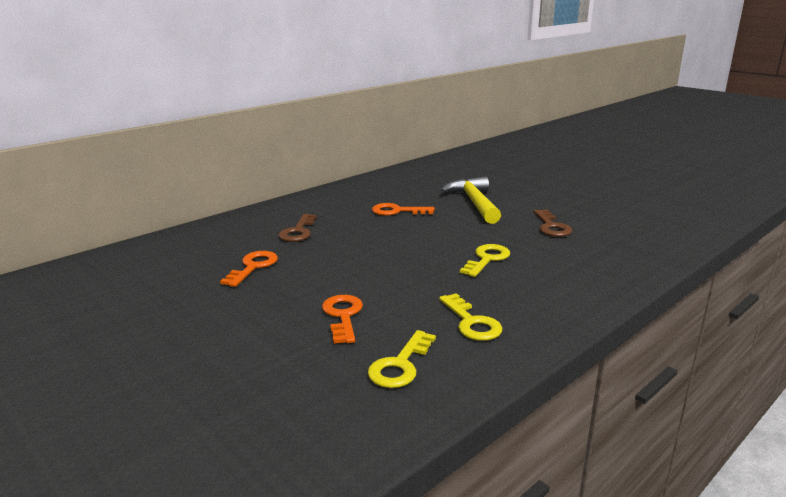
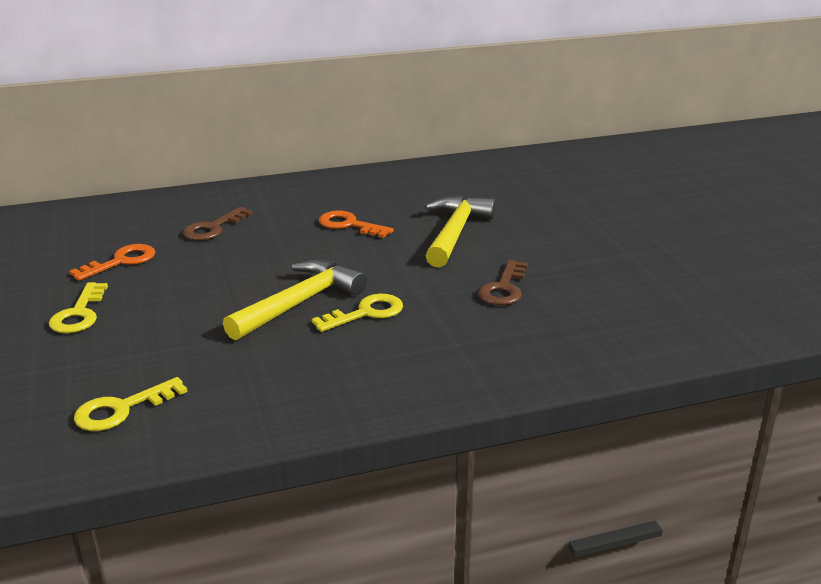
camera: 25 degrees right, 5 degrees up
(343, 316) = (135, 341): orange key -> none
(432, 263) = (300, 303): none -> yellow hammer
(471, 322) = (247, 384): yellow key -> yellow key (79, 314)

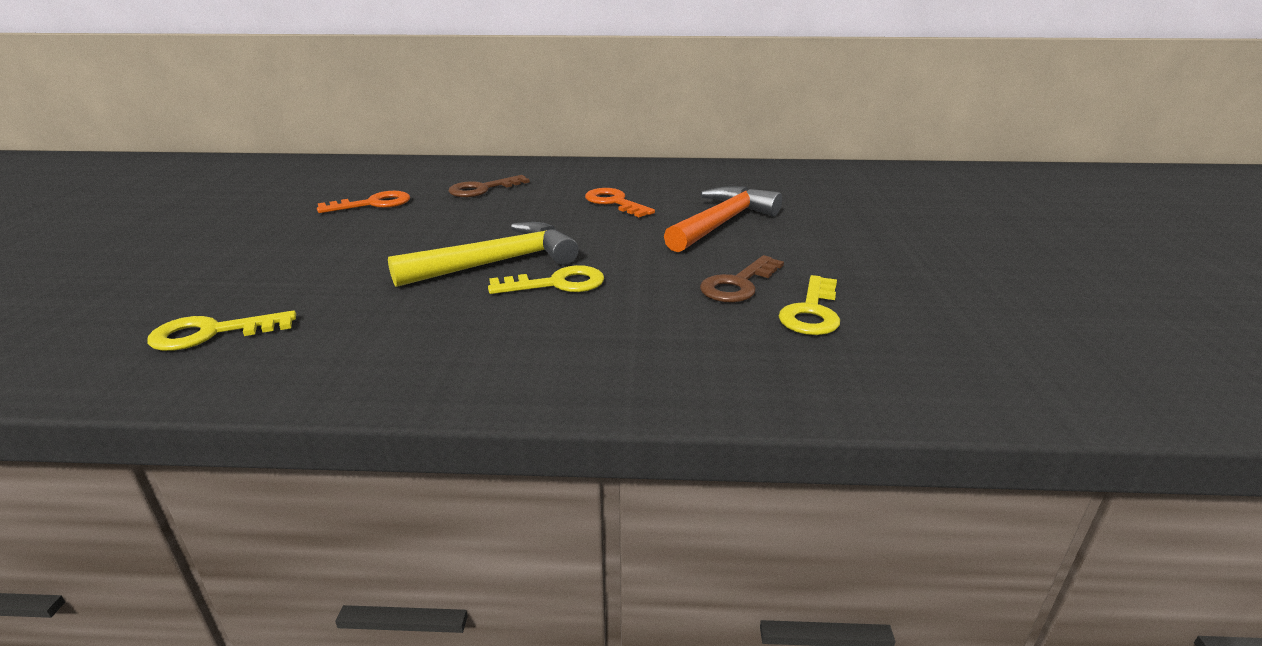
camera: 20 degrees right, 0 degrees up
(79, 314) = (286, 239): yellow key -> yellow key (812, 312)
(455, 233) = (722, 223): yellow hammer -> orange hammer

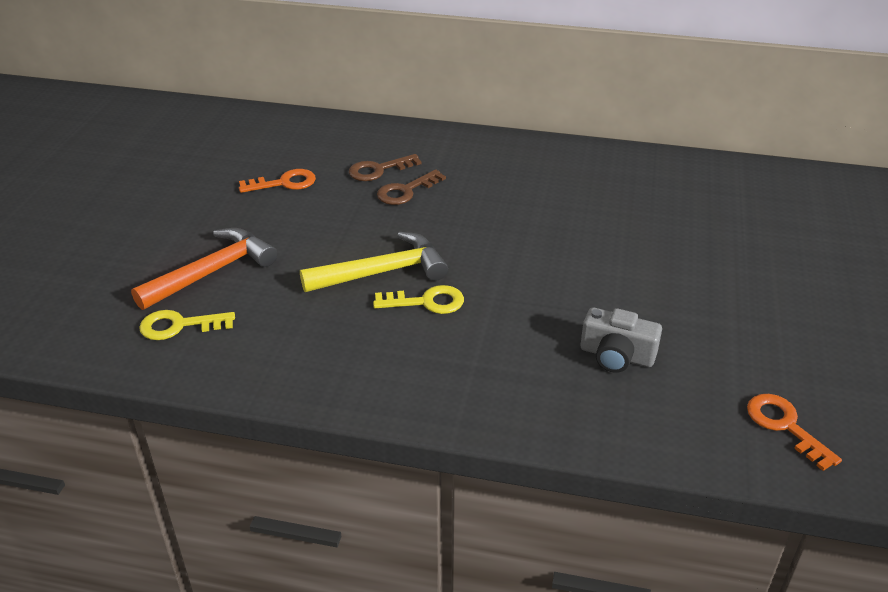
camera: 10 degrees right, 10 degrees up
(615, 203) = (493, 201): orange key -> orange key (785, 426)
(722, 223) = (580, 240): orange hammer -> orange hammer (212, 272)
(738, 284) = (569, 319): brown key -> brown key (406, 191)
(812, 312) = (616, 355): yellow key -> grey camera

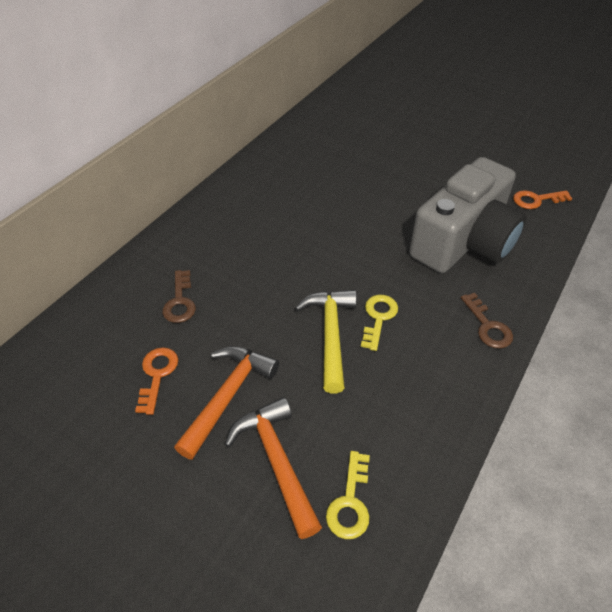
camera: 70 degrees left, 10 degrees up
(276, 227) = (228, 395): none -> orange hammer
(406, 191) = (224, 292): brown key -> brown key (487, 326)
(616, 355) = (464, 241): grey camera -> grey camera, size x2.38

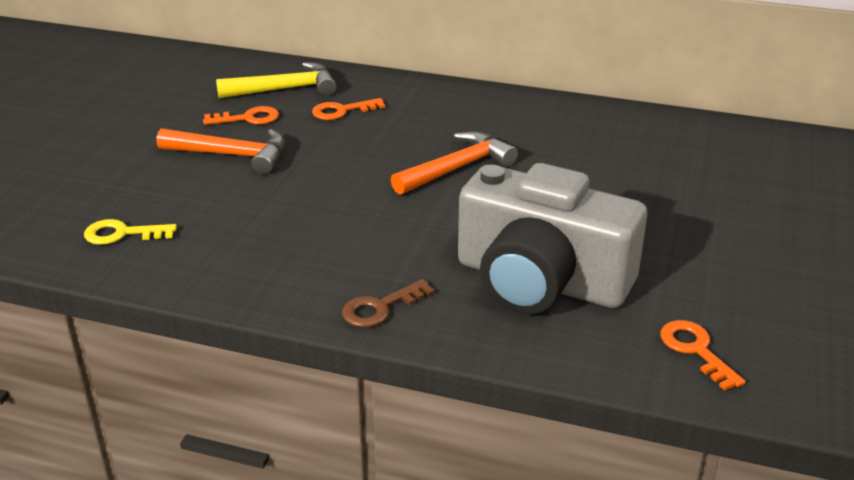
camera: 75 degrees right, 15 degrees down
(180, 301) = (342, 111): brown key -> orange key
(276, 461) = (163, 190): orange hammer -> orange hammer (457, 168)
(330, 334) = (326, 198): yellow hammer -> yellow hammer (285, 89)
(378, 318) = (363, 225): yellow key -> none

